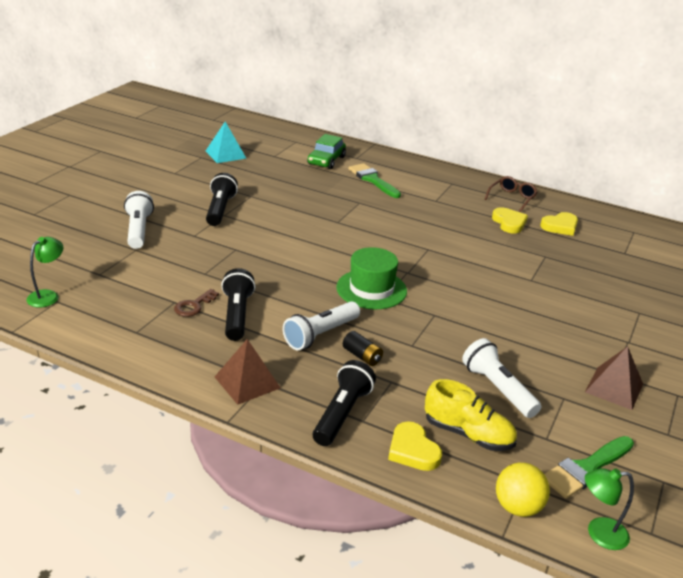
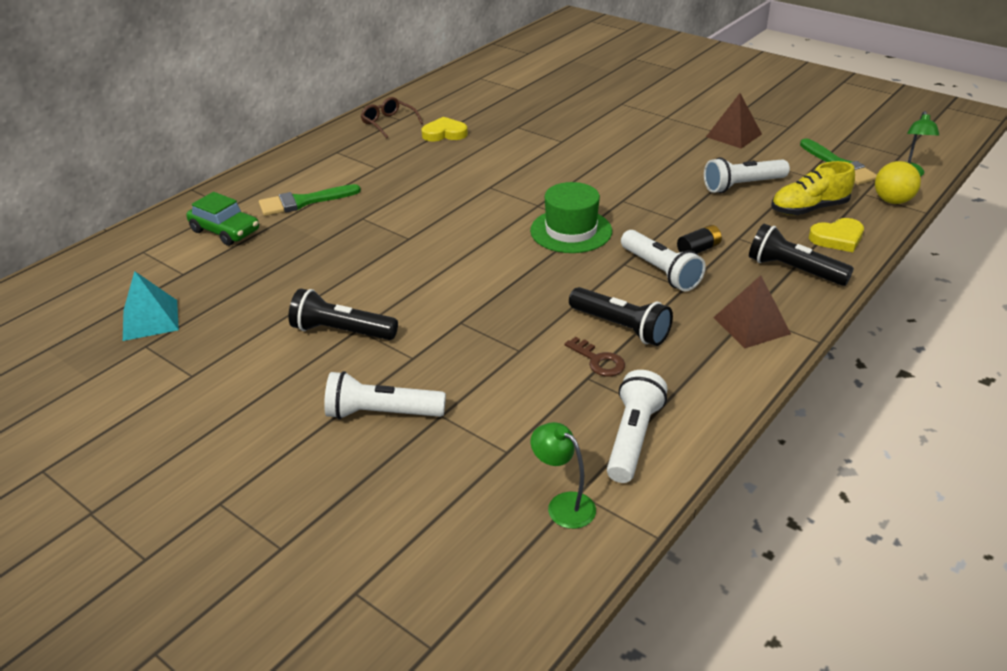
camera: 75 degrees left, 5 degrees up
(107, 321) = (633, 438): none -> white flashlight
(237, 315) = (621, 327): black flashlight -> black flashlight turned 150 degrees counterclockwise
(468, 434) = (809, 209): yellow shoe -> yellow shoe turned 150 degrees counterclockwise
(560, 226) = (460, 109): yellow heart -> none

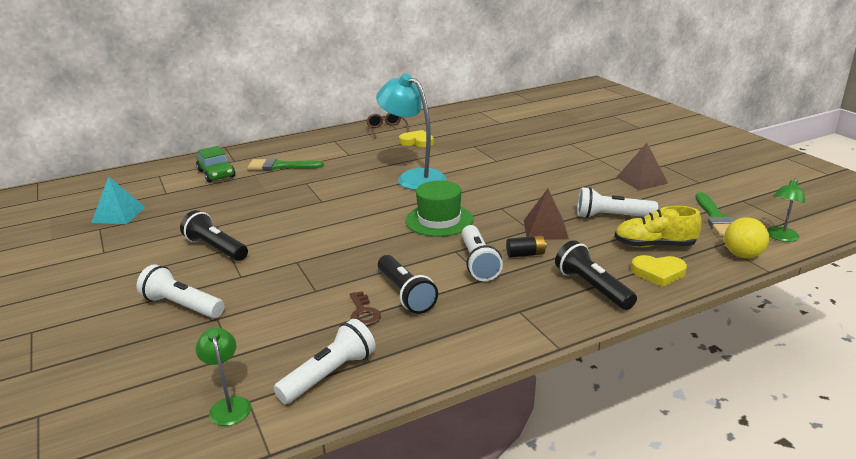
camera: 25 degrees right, 10 degrees down
(488, 182) = (414, 177): none -> turquoise lamp
(751, 325) = (511, 320): brown pyramid -> brown pyramid (545, 229)

